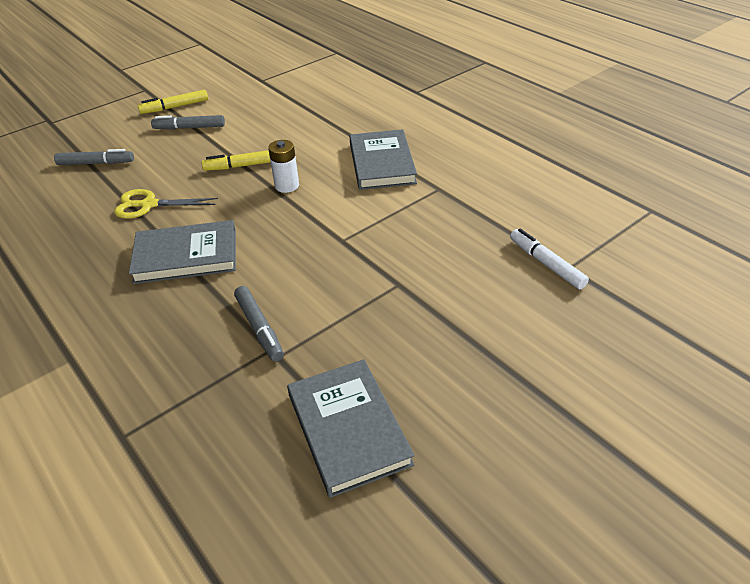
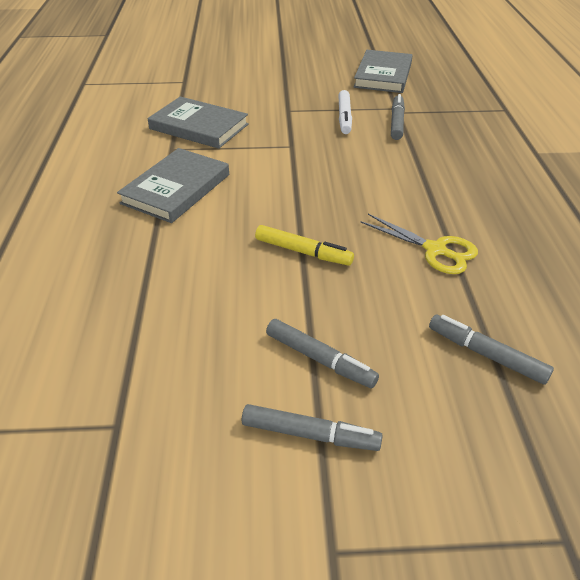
camera: 145 degrees left, 0 degrees up
(175, 107) = (310, 434): yellow marker -> grey marker
(186, 256) = (422, 184): grey book -> grey book (199, 126)
(287, 186) = (283, 207): white battery -> none
(546, 264) = (192, 87): white marker -> white marker (344, 117)

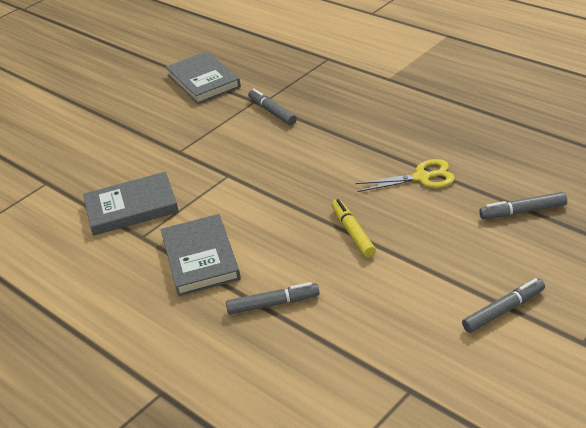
camera: 40 degrees left, 5 degrees down
(303, 252) = (353, 233): yellow marker -> yellow marker turned 90 degrees counterclockwise
(320, 359) = (454, 277): grey marker -> grey marker (273, 304)
(344, 117) = (230, 130): white marker -> none

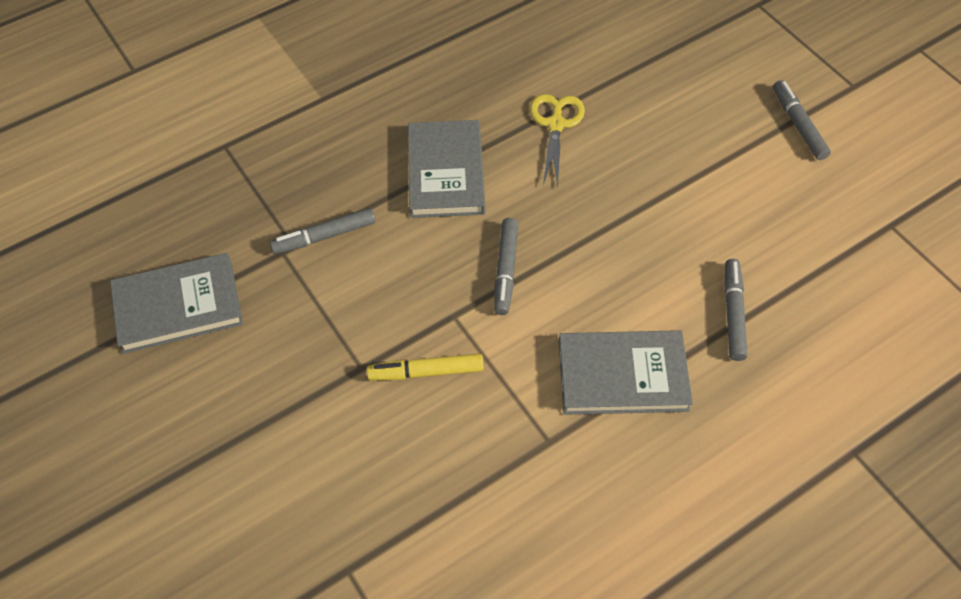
camera: 80 degrees left, 20 degrees up
(131, 207) = (474, 447): grey book -> grey book (445, 172)
(353, 233) = (632, 211): yellow marker -> yellow marker (426, 372)
(523, 211) = (653, 64): grey marker -> grey marker (506, 270)

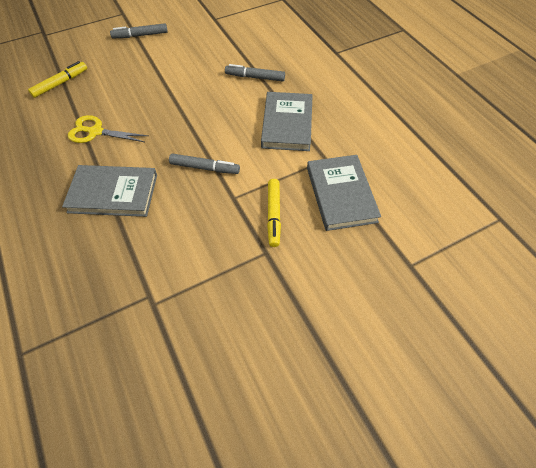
camera: 85 degrees left, 0 degrees up
(178, 306) = (187, 389): grey book -> grey book (341, 194)
(324, 236) = (146, 273): grey marker -> none
(648, 57) = (60, 83): none -> yellow marker

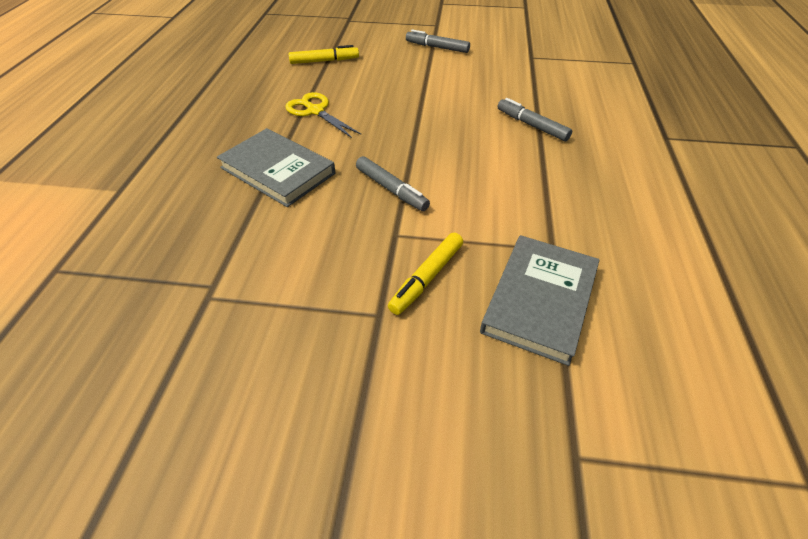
camera: 35 degrees right, 10 degrees down
(287, 124) = (532, 187): grey book -> none

